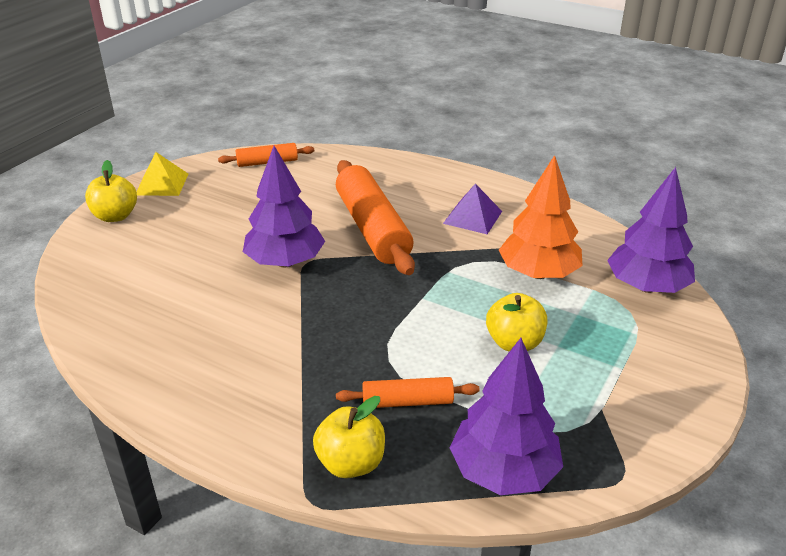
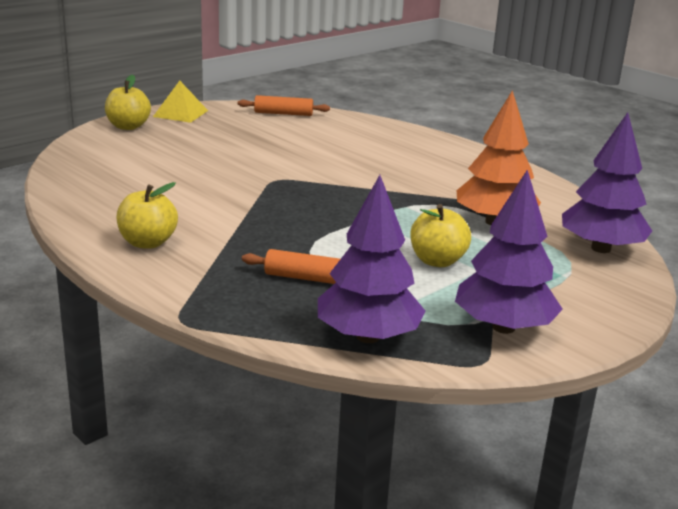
camera: 15 degrees right, 10 degrees down
(285, 262) = (257, 176): purple tree -> purple tree (503, 327)
(351, 463) = (231, 305): yellow apple -> yellow apple (147, 243)
(372, 228) = (352, 168): orange rolling pin -> none
(472, 217) = (455, 176): purple pyramid -> none

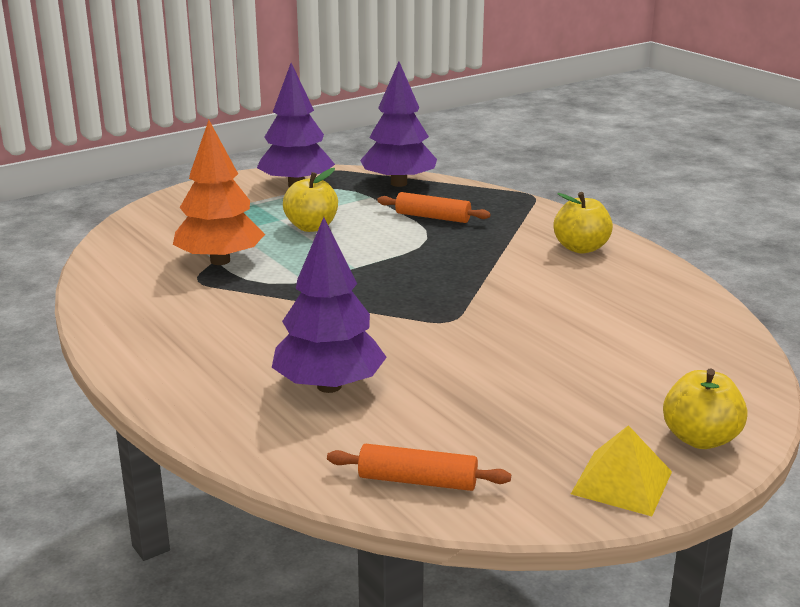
camera: 170 degrees left, 0 degrees up
(601, 248) = (142, 233): purple tree -> purple tree (329, 386)

